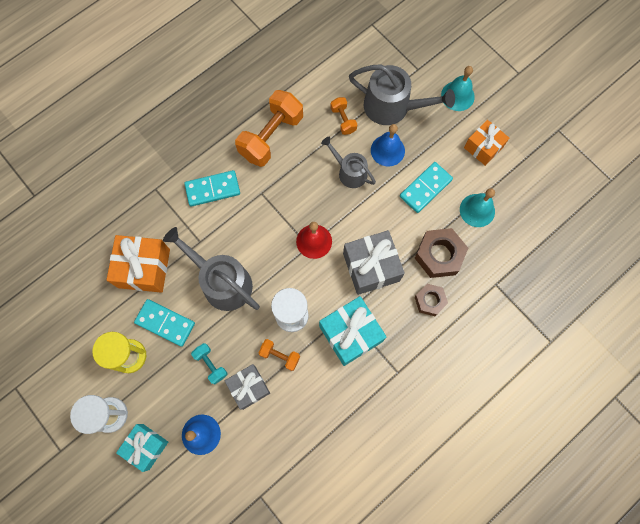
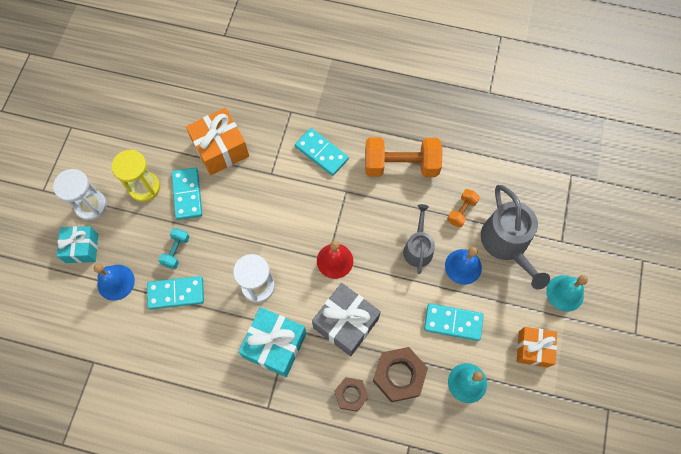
camera: 55 degrees right, 5 degrees down
(222, 282) = (249, 213): grey watering can -> none
(249, 387) = (176, 293): grey gift -> turquoise domino
(280, 356) = (218, 300): orange dumbbell -> none

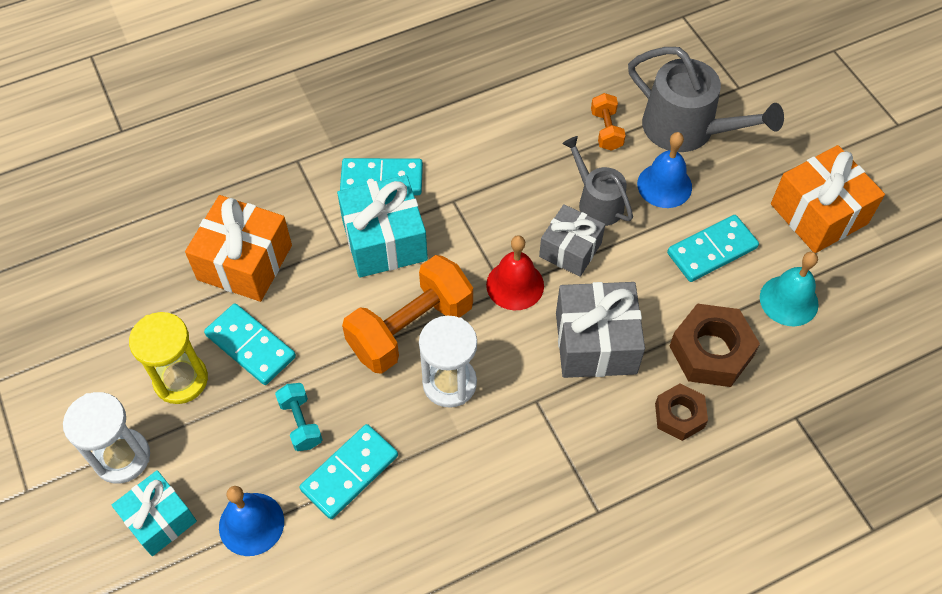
camera: 40 degrees left, 10 degrees down
(275, 345) = (536, 433): turquoise gift -> turquoise gift (384, 240)
(379, 263) = (570, 250): none -> grey gift
(401, 165) = (490, 129): orange dumbbell -> orange dumbbell (410, 329)
(533, 349) = (818, 214): orange gift -> orange gift, size x1.51
(565, 293) = (793, 135): turquoise bell -> none

